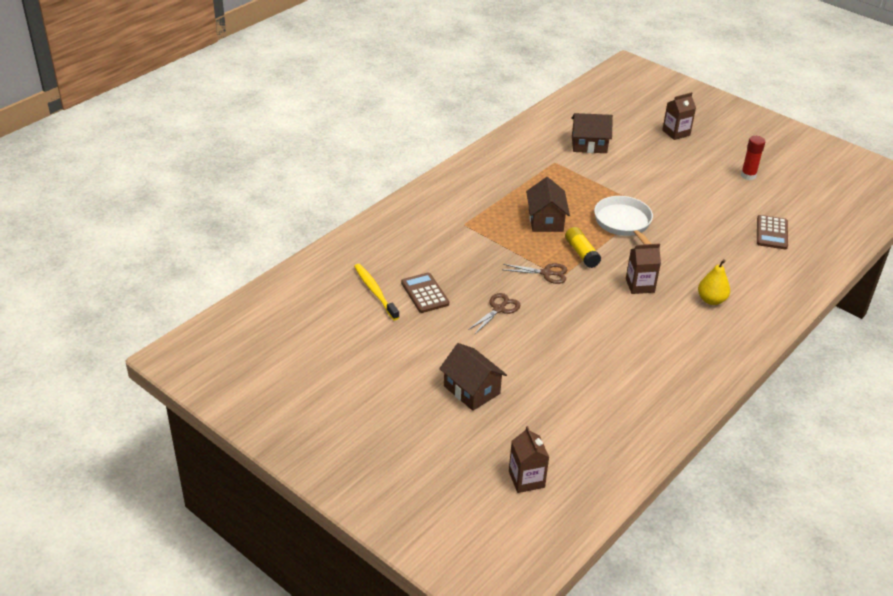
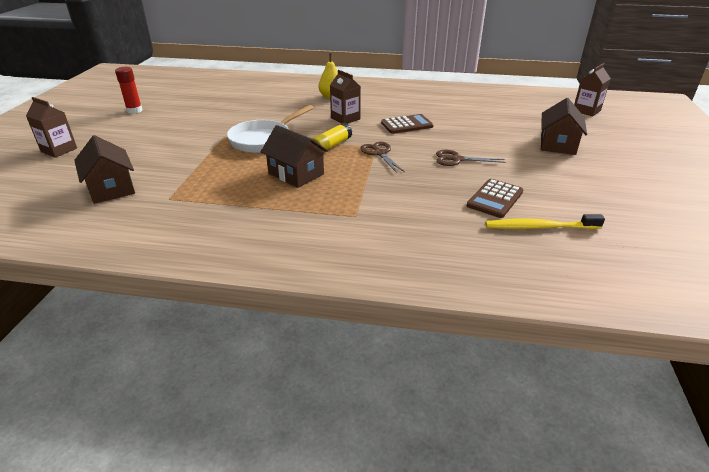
camera: 120 degrees left, 5 degrees down
(375, 292) = (539, 227): yellow toothbrush -> yellow toothbrush turned 60 degrees clockwise
(545, 220) = (296, 174): brown house -> brown house turned 75 degrees clockwise
(771, 233) = (221, 93): brown calculator -> brown calculator (407, 125)

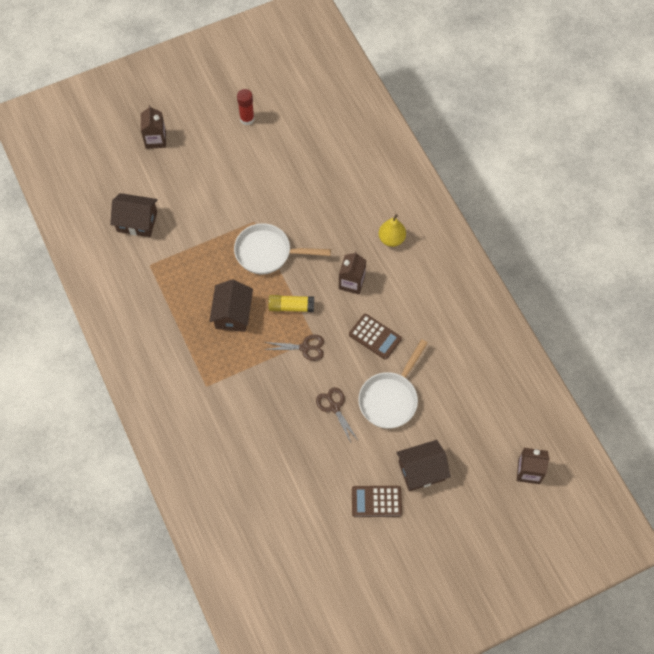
camera: 55 degrees right, 30 degrees up
(111, 188) = (137, 222): brown house -> brown house turned 75 degrees clockwise
(379, 153) = (305, 348): brown scissors -> brown scissors turned 60 degrees clockwise
(473, 136) = (390, 398): none -> white pan
(495, 199) = (288, 460): brown calculator -> brown calculator (376, 501)
(539, 227) = (268, 501): yellow toothbrush -> none

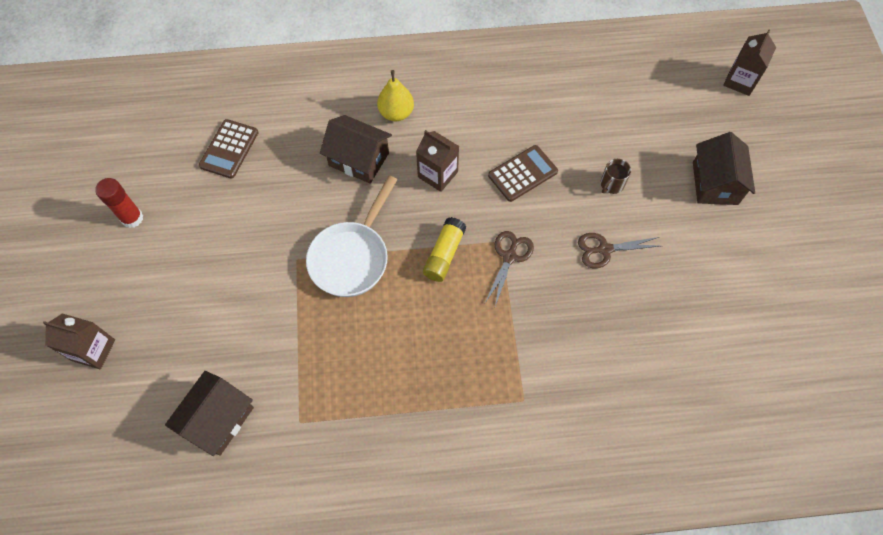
camera: 70 degrees left, 0 degrees up
(233, 314) = (426, 330): brown house -> brown house (359, 159)
(376, 501) = (744, 243): brown calculator -> brown calculator (229, 149)
(390, 398) = (611, 184): white pan -> brown mug

